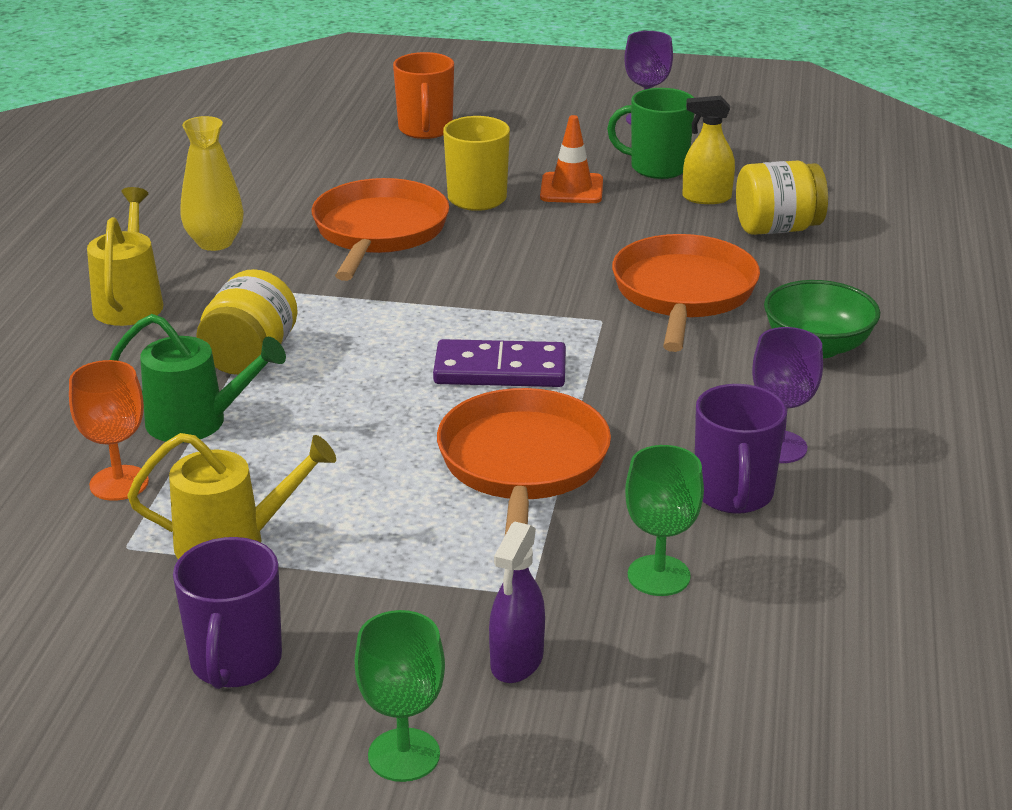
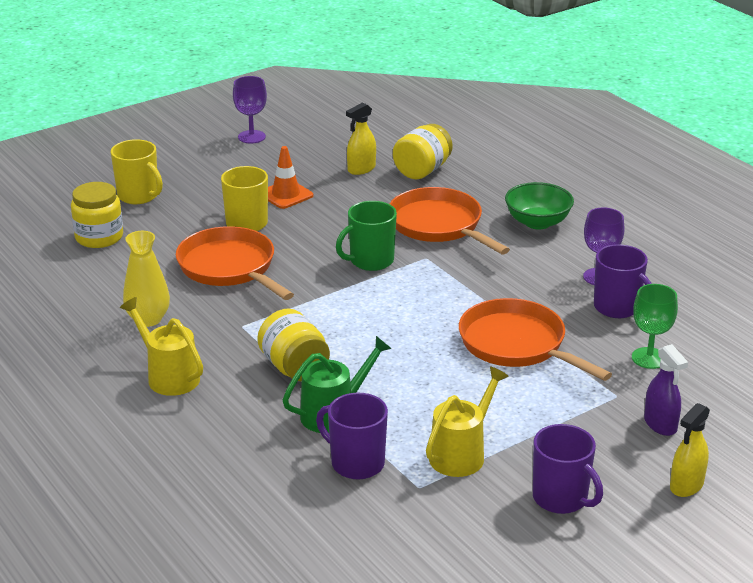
camera: 45 degrees left, 0 degrees up
(119, 483) = (356, 463): orange goblet -> purple mug
(318, 151) = (99, 237): none -> yellow jar
(404, 755) = (686, 485): green goblet -> yellow spray bottle
(425, 130) = (139, 196): orange mug -> yellow mug
(500, 370) = (426, 307): purple domino -> none
(657, 168) = (307, 163): green mug -> green mug (370, 261)

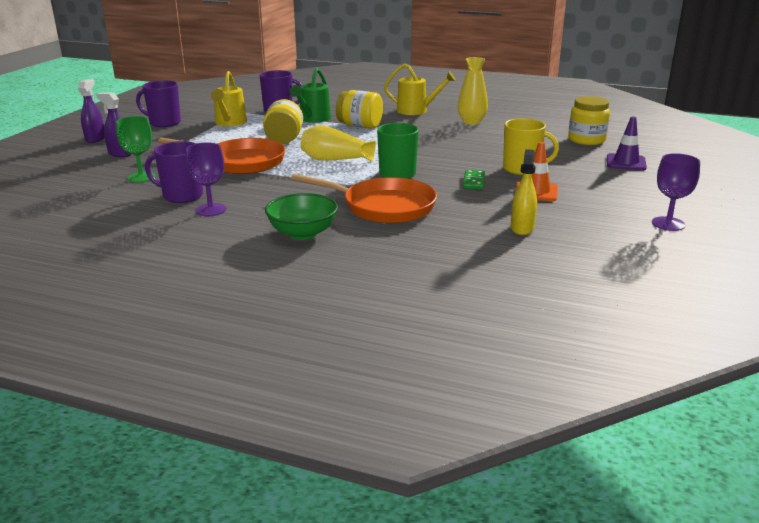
camera: 145 degrees right, 5 degrees down
(139, 196) = (626, 162): yellow mug -> purple traffic cone
(230, 268) = (478, 148): orange pan -> none
(317, 225) = (473, 182): none -> green domino
(406, 307) = (335, 160): none -> yellow vase
(422, 170) = (469, 244): yellow jar -> yellow jar (284, 140)
(686, 485) = (95, 139): yellow spray bottle -> purple spray bottle

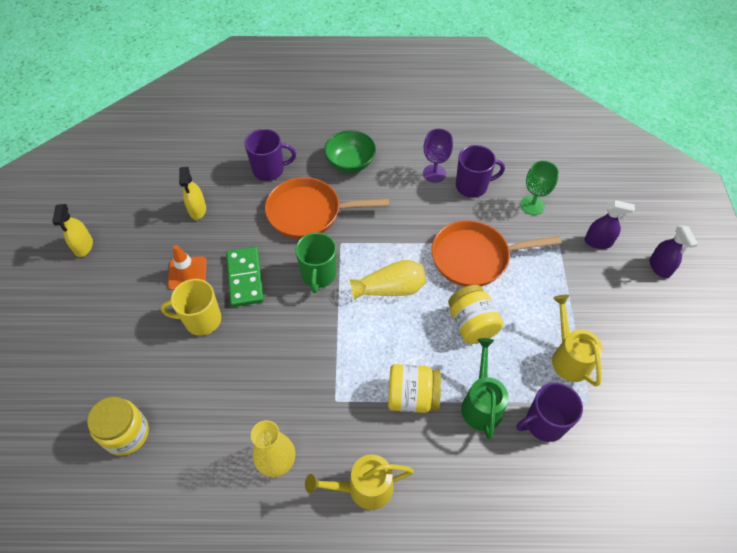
camera: 160 degrees right, 30 degrees up
(164, 123) = (640, 333): purple mug -> purple mug (269, 170)
(473, 182) = (245, 278): green domino -> green domino, size x1.69
(626, 162) = (91, 370): purple traffic cone -> none
(668, 224) = (83, 246): purple goblet -> yellow spray bottle

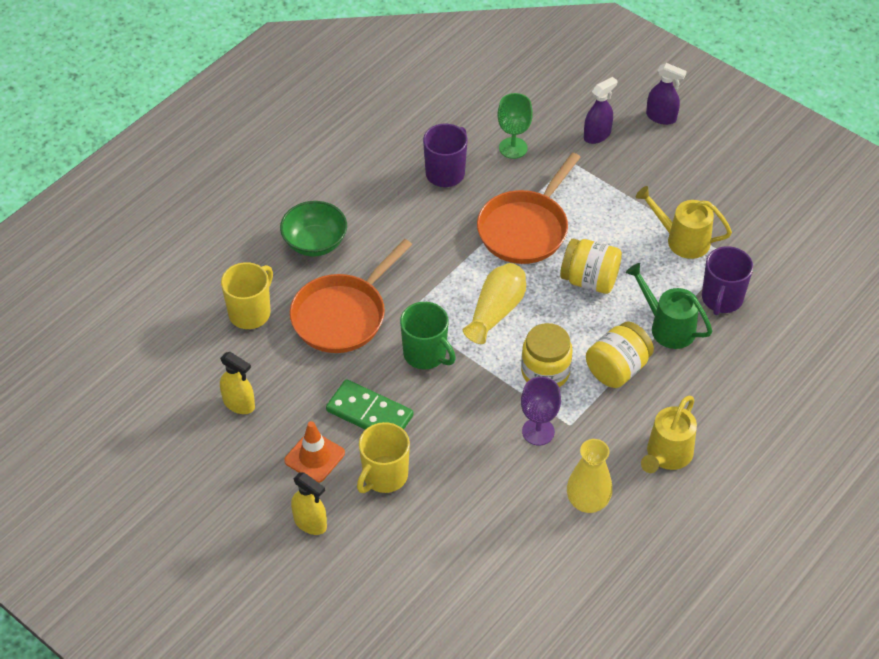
camera: 50 degrees left, 5 degrees down
(83, 246) = (182, 529): yellow spray bottle -> yellow spray bottle (310, 523)
(126, 433) = (454, 602): yellow jar -> yellow jar (545, 372)
(269, 170) = (250, 313): purple mug -> yellow mug
(434, 173) = (400, 189): purple goblet -> purple goblet (538, 431)

